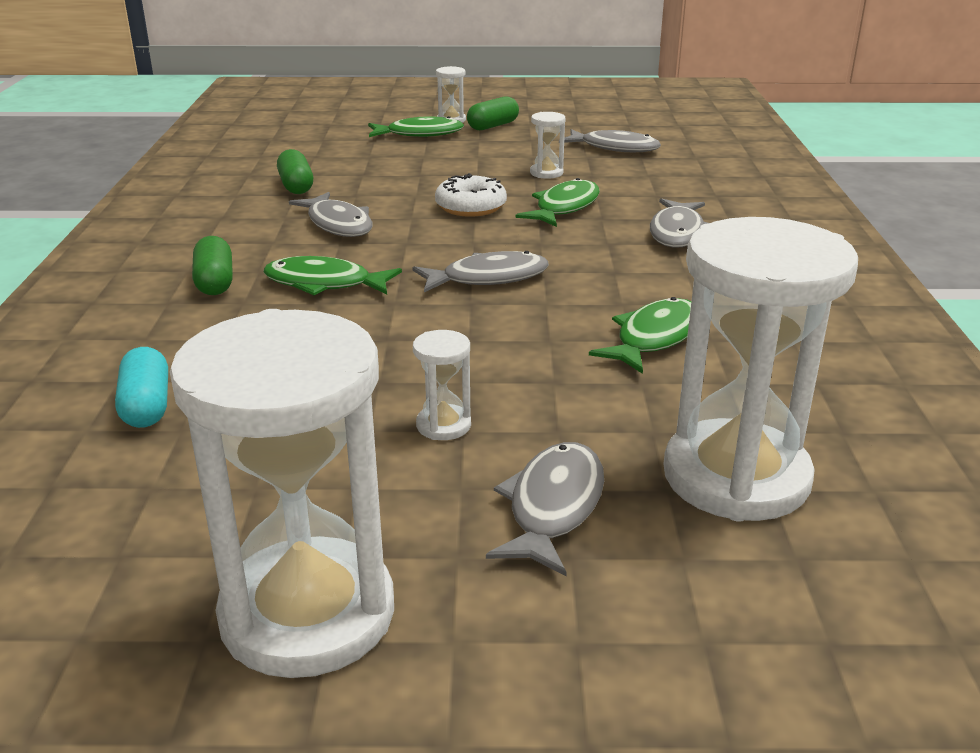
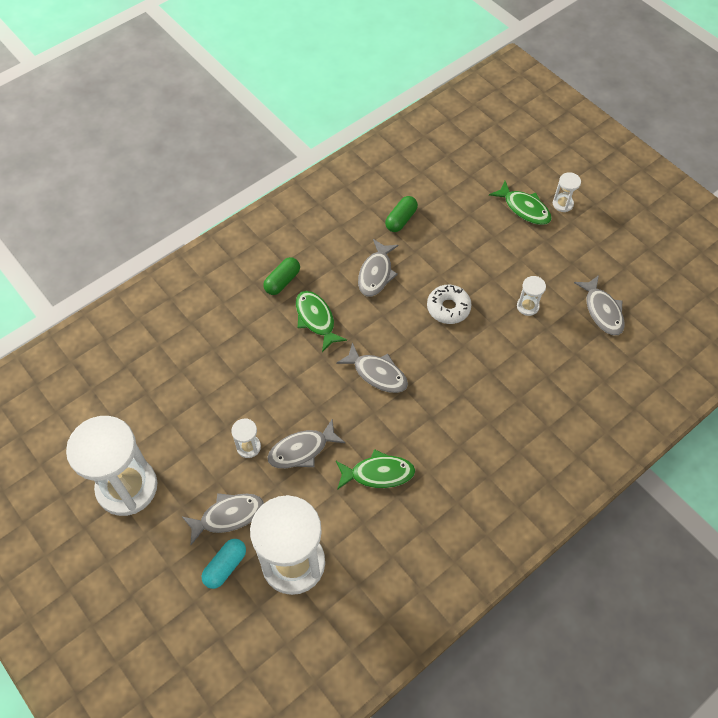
camera: 50 degrees right, 30 degrees up
(146, 406) = (184, 347): turquoise capsule -> turquoise capsule (225, 566)
(493, 126) = (574, 230): green capsule -> none
(564, 207) = (487, 347): green fish -> none
(677, 233) = (504, 415): grey fish -> grey fish (302, 450)

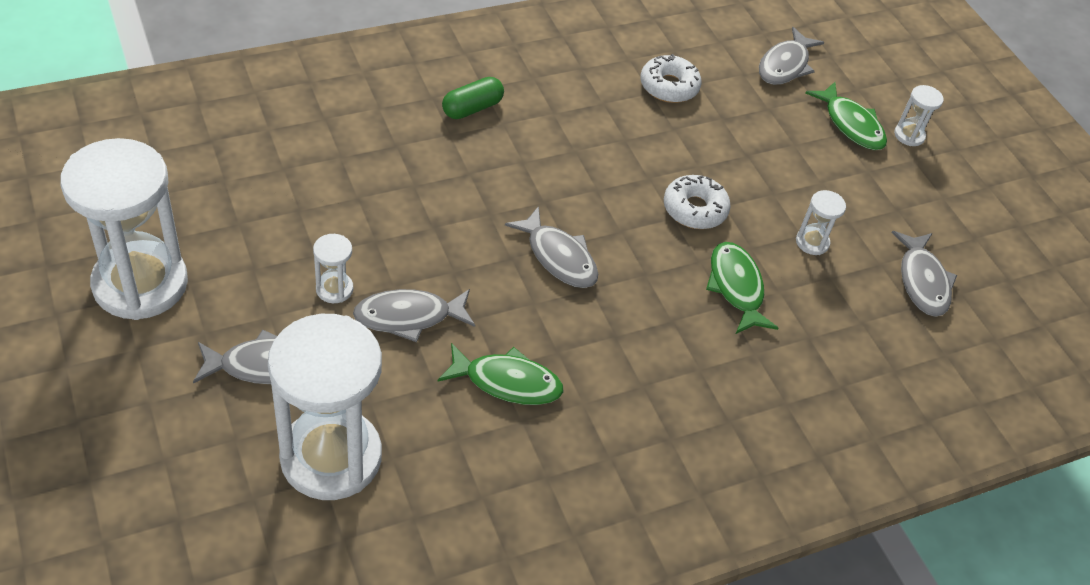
camera: 10 degrees right, 10 degrees down
(225, 566) = (230, 428): turquoise capsule -> none
(316, 319) = (499, 166): green fish -> green fish (736, 287)
(376, 273) = (607, 138): grey fish -> grey fish (785, 65)
(401, 219) = (669, 86): green capsule -> white donut

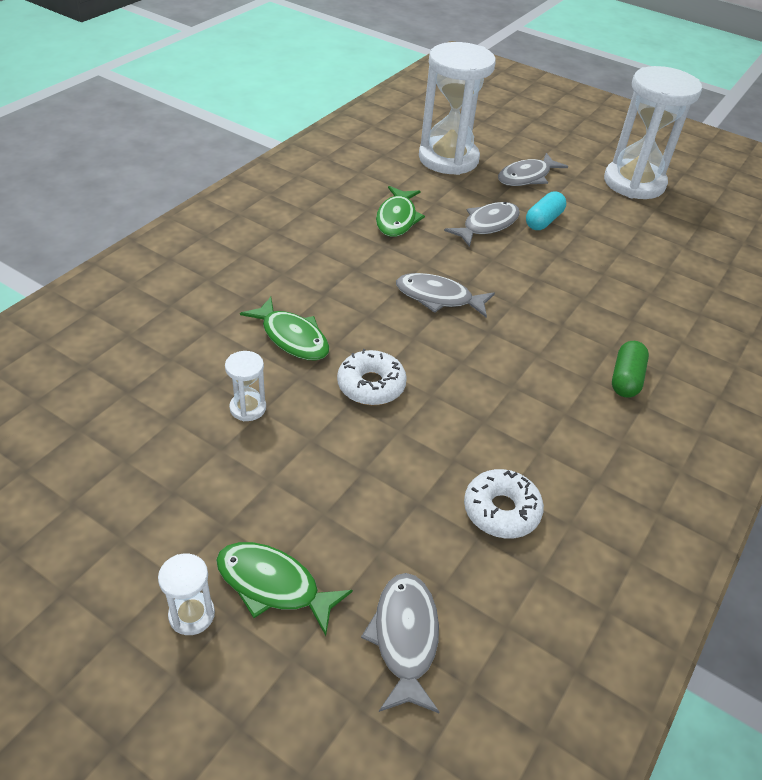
camera: 150 degrees right, 5 degrees down
(334, 289) = (543, 221): white hourglass -> turquoise capsule
(507, 382) = (397, 219): green fish -> green fish turned 60 degrees counterclockwise
(922, 281) = (123, 422): grey fish -> none

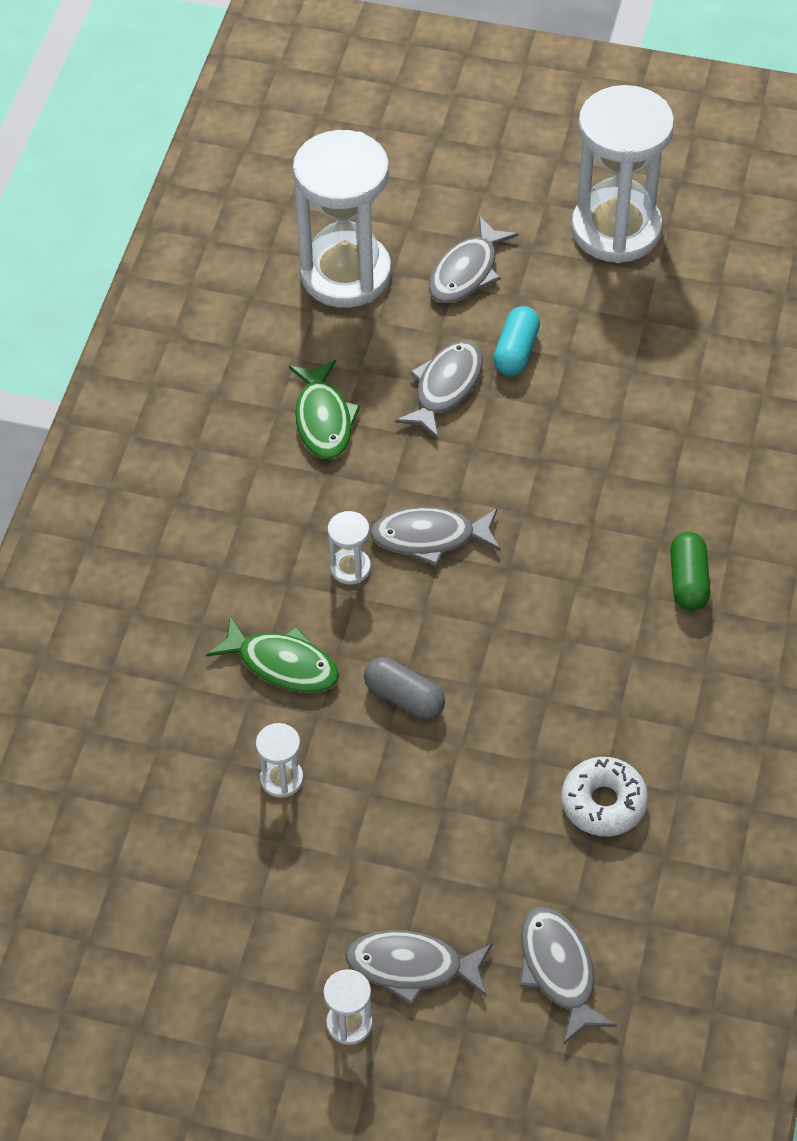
camera: 15 degrees left, 10 degrees up
(273, 585) = (412, 967): green fish -> grey fish
(371, 385) = (404, 697): white donut -> grey capsule
(372, 298) = (350, 568): none -> white hourglass

